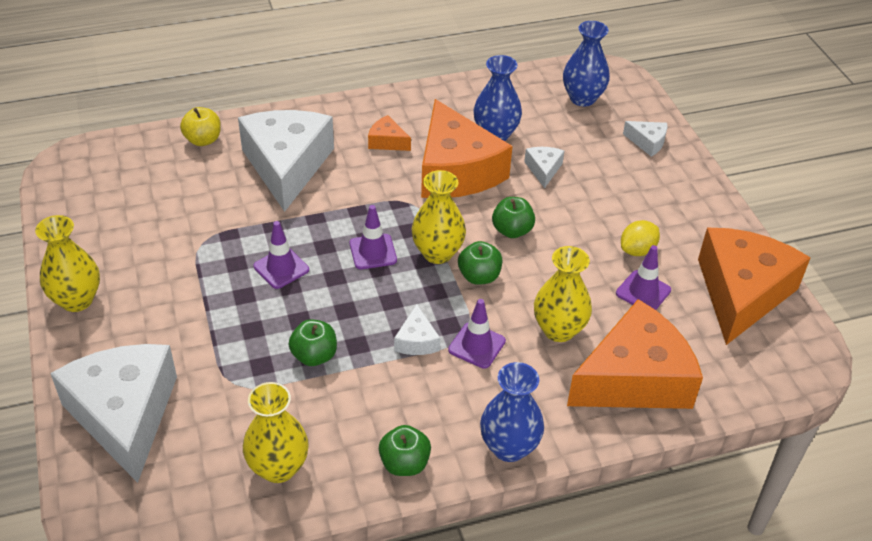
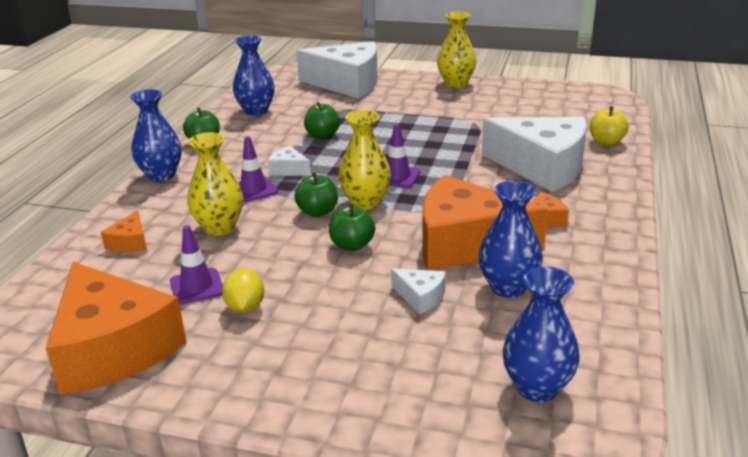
camera: 125 degrees right, 15 degrees down
(278, 468) = (256, 111): yellow vase -> blue vase
(281, 268) = (418, 141): purple traffic cone -> none
(634, 378) = (130, 242): orange cheese -> orange cheese, size x0.42
(647, 142) = (399, 404): white cheese -> none

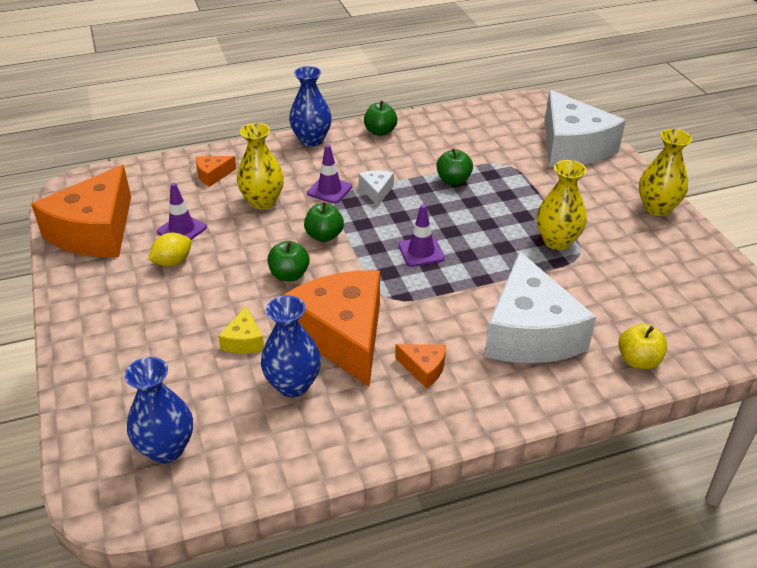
camera: 55 degrees right, 10 degrees up
(256, 111) = (460, 128): blue vase -> none
(365, 202) = (361, 253): yellow vase -> yellow vase (557, 241)
(420, 297) = (244, 341): white cheese -> yellow cheese

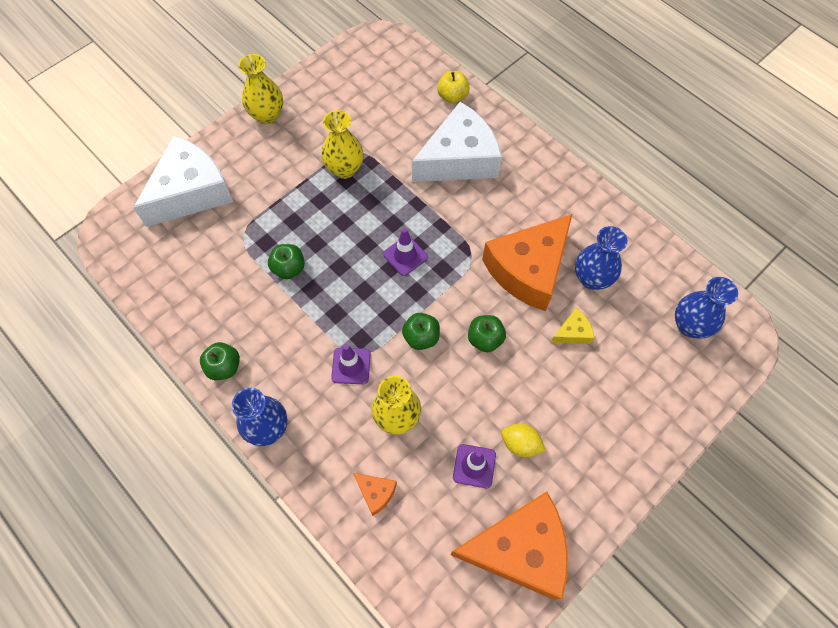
camera: 115 degrees left, 25 degrees up
(376, 191) = (335, 324): white cheese -> none
(424, 368) = (529, 208): orange cheese -> none

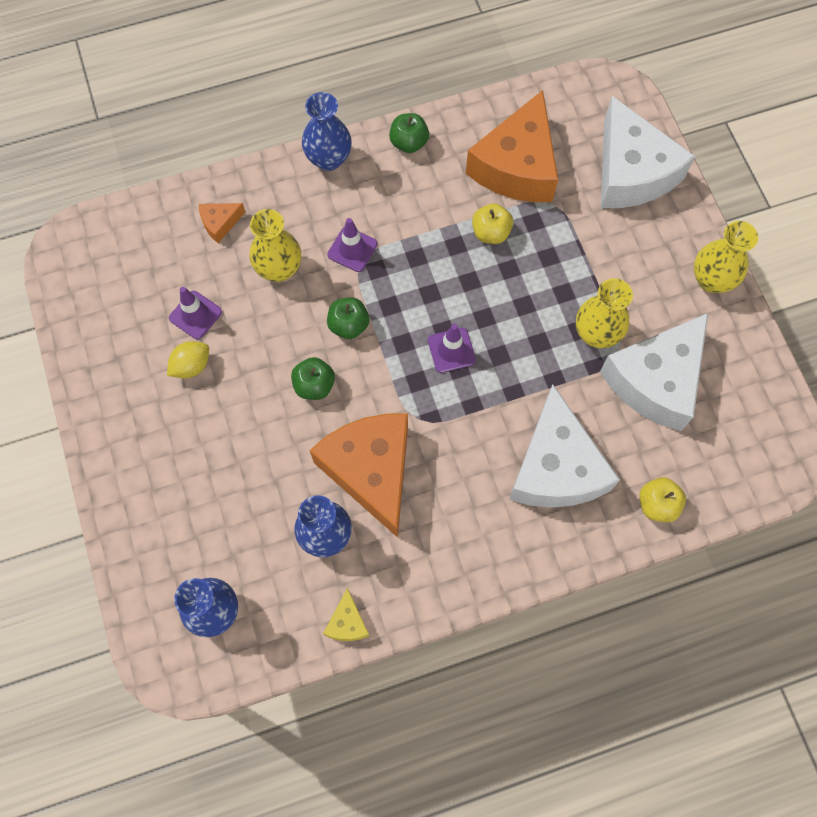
camera: 115 degrees right, 5 degrees up
(289, 268) = (491, 233): green apple -> yellow apple
(363, 123) = (656, 380): none -> white cheese
(519, 549) = (102, 318): orange cheese -> orange cheese (517, 166)
(572, 332) = (275, 478): yellow cheese -> yellow cheese (347, 622)

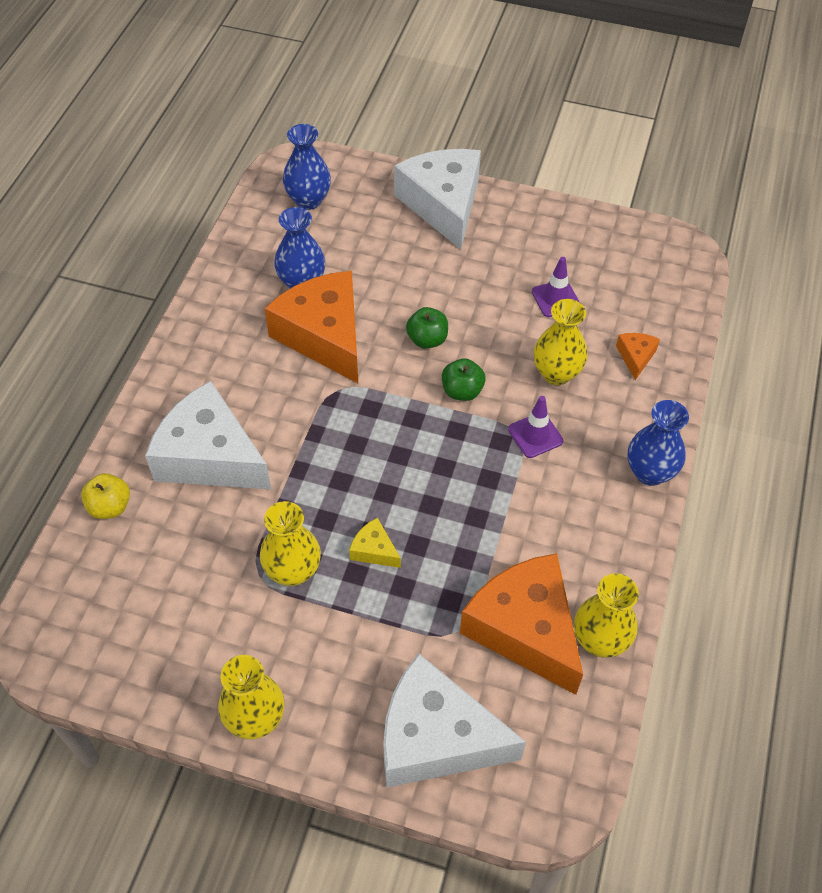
camera: 125 degrees right, 15 degrees down
(191, 366) = (510, 275): yellow lemon -> none
(347, 622) = (229, 262): yellow cheese -> yellow cheese (374, 550)
(371, 470) = (324, 335): orange cheese -> orange cheese turned 135 degrees counterclockwise
(409, 143) = (623, 550): green apple -> none
(451, 350) = (376, 449): purple traffic cone -> none
(489, 121) = (600, 640): none -> yellow vase
(491, 233) = (467, 555): yellow apple -> none
(656, 380) = (207, 587): white cheese -> white cheese (443, 204)

